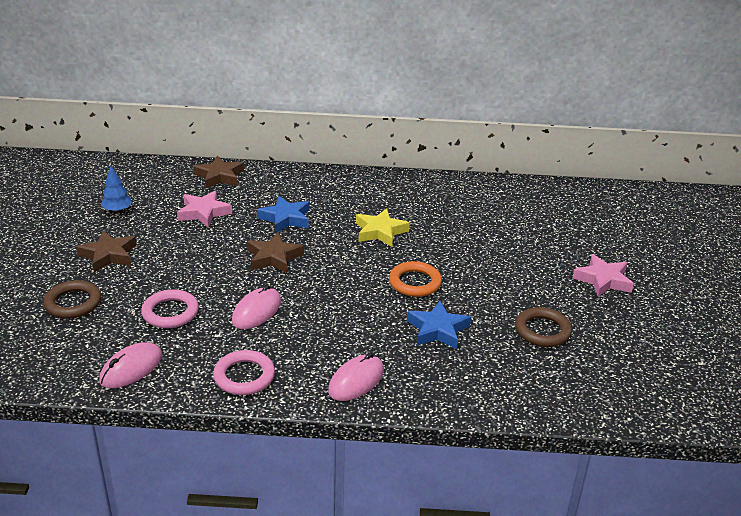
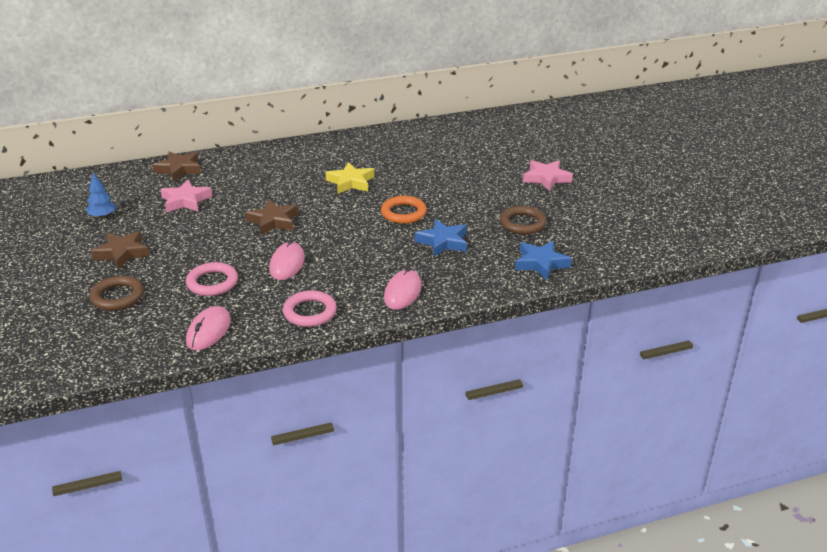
camera: 20 degrees left, 0 degrees up
(285, 218) = (263, 190): blue star -> blue star (541, 263)

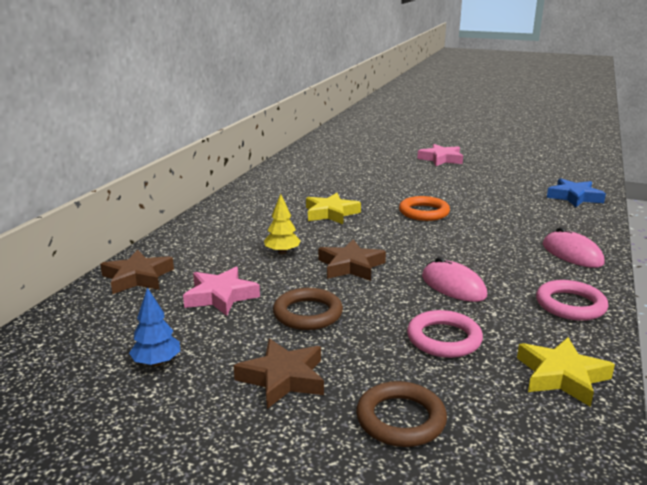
camera: 50 degrees left, 10 degrees down
(208, 331) = (561, 376): pink mouse -> yellow star
(264, 193) = (282, 252): none -> yellow tree
(443, 242) = (497, 214): blue star -> none
(522, 223) = (502, 184): brown ring -> brown ring (307, 313)

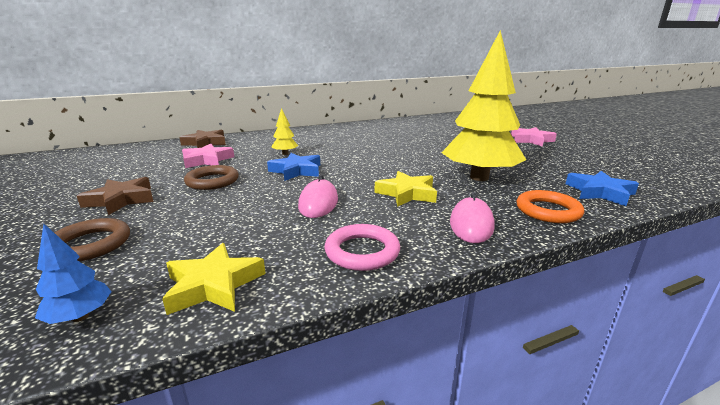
camera: 45 degrees right, 0 degrees up
(157, 362) = (115, 172): blue tree -> blue tree (80, 316)
(331, 213) = (363, 146): yellow star -> yellow star (407, 193)
(351, 266) = (296, 171): brown star -> blue star
(424, 212) = (424, 162): orange ring -> orange ring (548, 211)
(444, 339) = (226, 224): pink ring -> none
(492, 212) = (479, 177): none -> yellow tree

